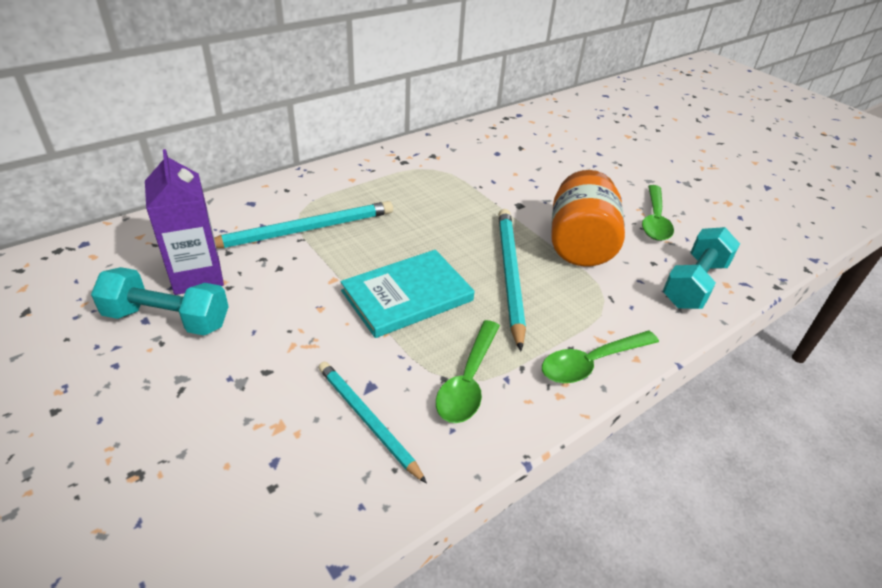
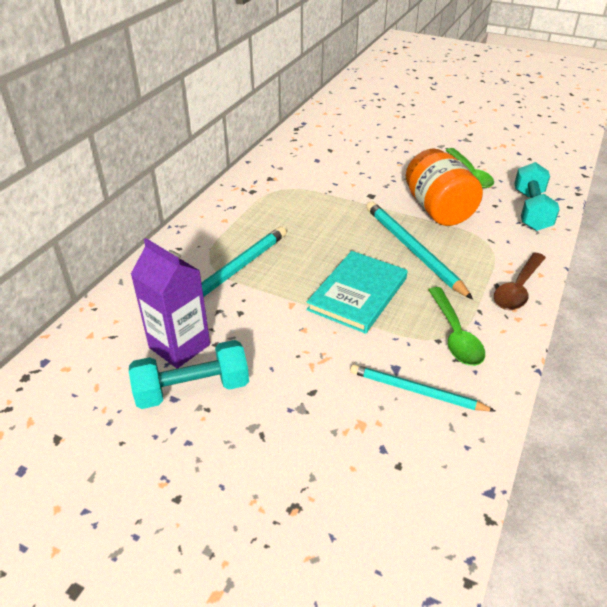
camera: 25 degrees left, 0 degrees up
(591, 363) = (518, 289): green spoon -> brown spoon

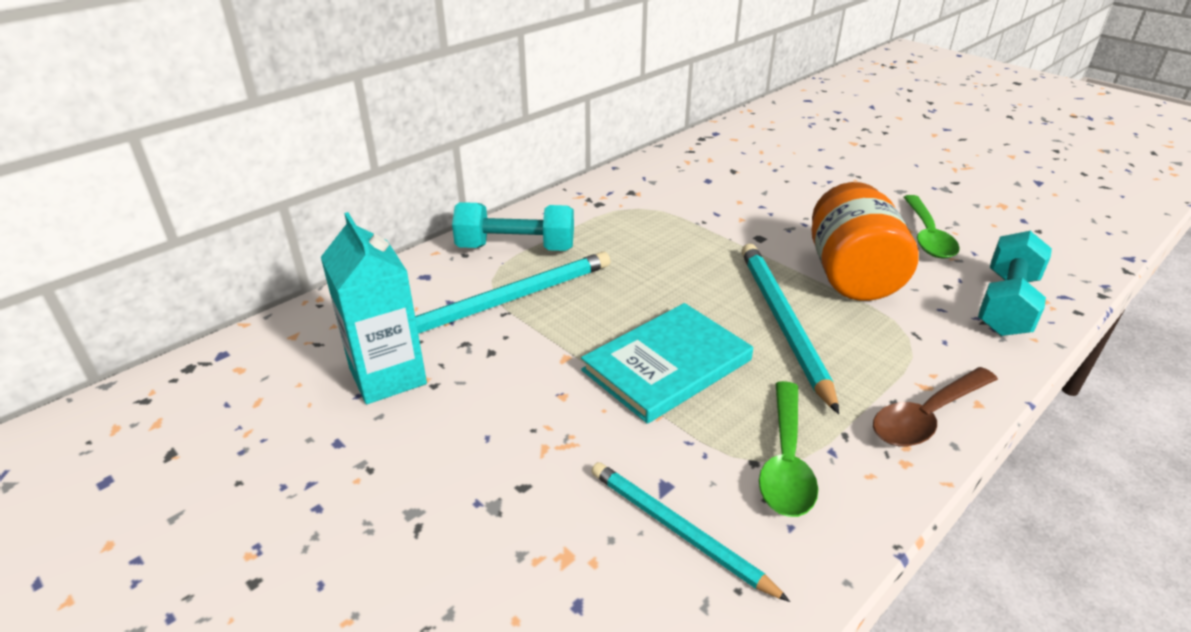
camera: 20 degrees right, 5 degrees down
(179, 346) = (388, 376): purple carton -> turquoise carton
(192, 389) = (368, 437): turquoise dumbbell -> turquoise dumbbell (516, 248)

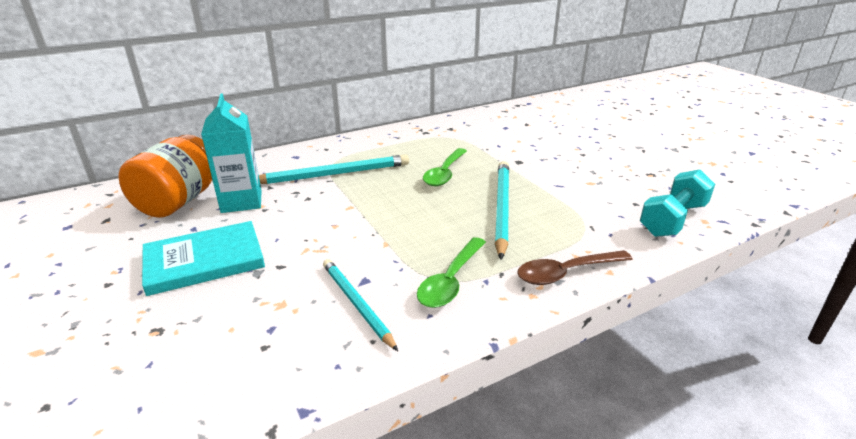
camera: 15 degrees right, 5 degrees down
(516, 248) = (358, 149): turquoise dumbbell -> none
(667, 365) = (409, 220): turquoise book -> turquoise book (204, 261)
(851, 275) = (568, 189): orange jar -> orange jar (179, 201)
(927, 236) = (640, 174): green spoon -> green spoon (445, 173)

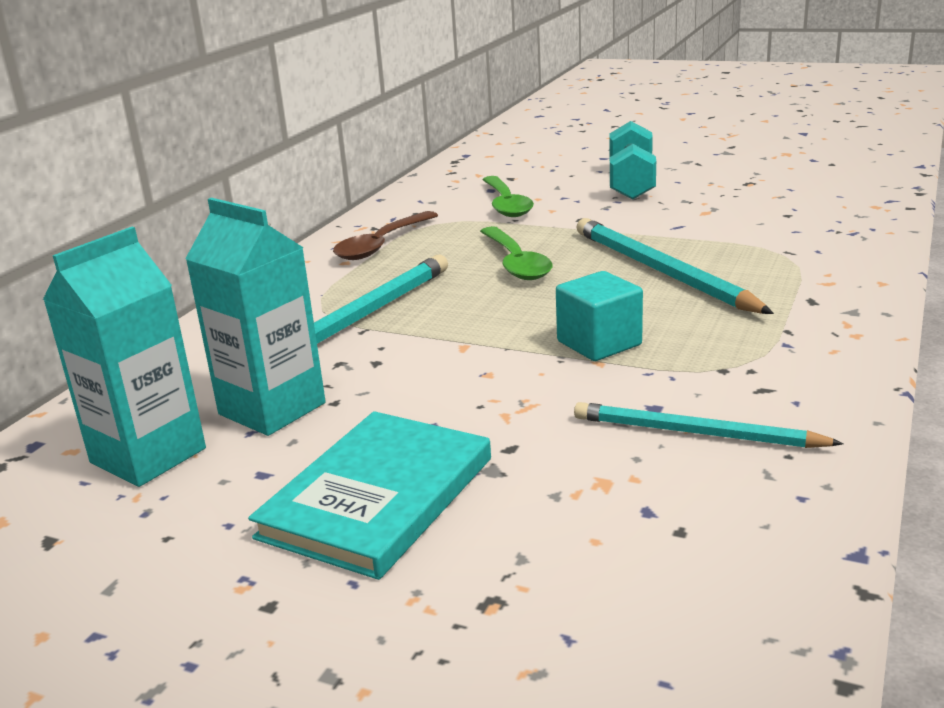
camera: 35 degrees left, 5 degrees down
(179, 201) = (148, 455): orange jar -> turquoise carton
(403, 234) = (599, 343): none -> turquoise cube
(451, 281) = (751, 361): green spoon -> green spoon (506, 204)
(566, 273) = (847, 301): brown spoon -> brown spoon (382, 245)
(673, 219) = (848, 215): turquoise dumbbell -> turquoise dumbbell (631, 183)

